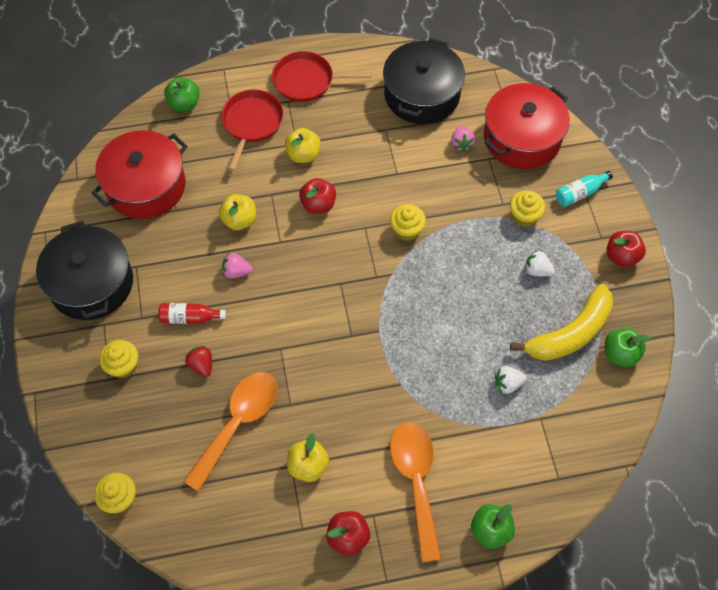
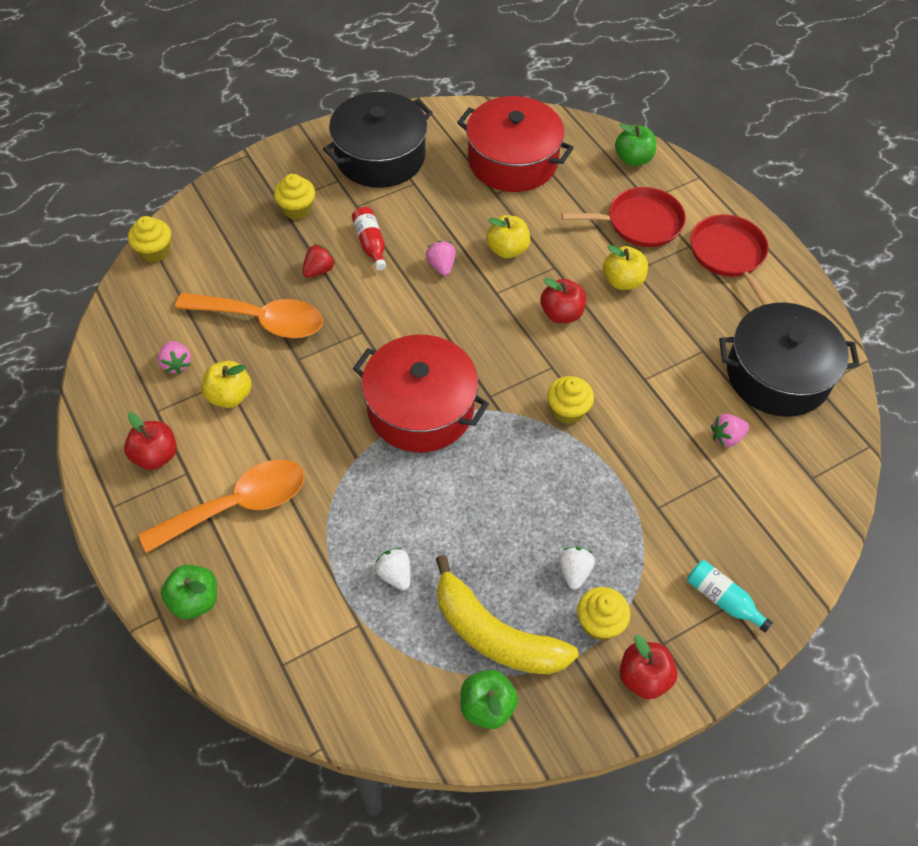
camera: 70 degrees right, 5 degrees down
(258, 503) = (177, 364): none -> pink strawberry
(522, 138) = (775, 506): red pot -> red pot (420, 408)
(524, 216) = (650, 537): yellow cupcake -> yellow cupcake (599, 623)

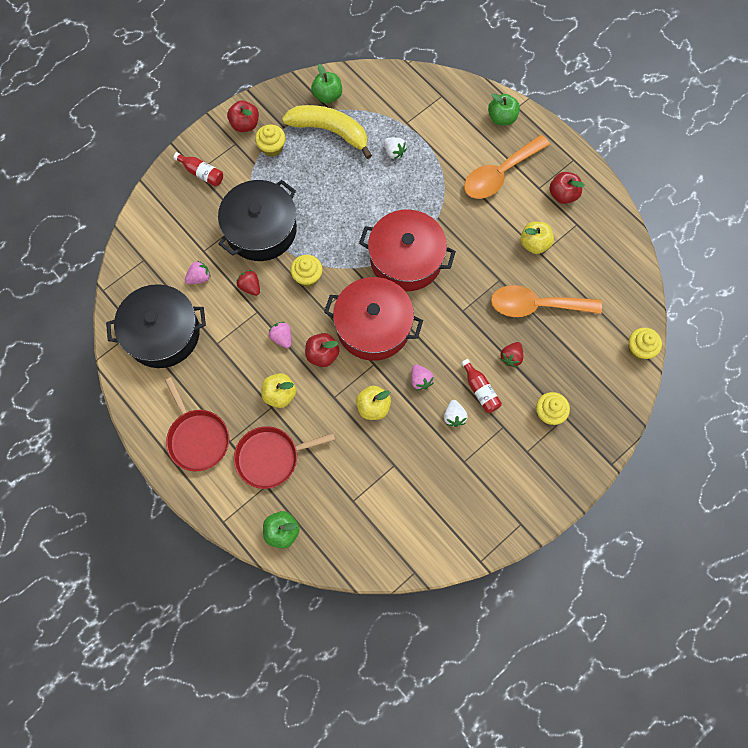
camera: 170 degrees right, 15 degrees up
(177, 364) = (579, 259): pink strawberry -> pink strawberry (282, 337)
(380, 156) = (500, 486): black pot -> black pot (261, 229)
(512, 161) = (386, 506): red pot -> red pot (373, 326)
(574, 572) = (290, 173): white strawberry -> white strawberry (454, 416)
(652, 412) = (250, 286): none -> red strawberry
(723, 600) = (201, 173): turquoise bottle -> red bottle

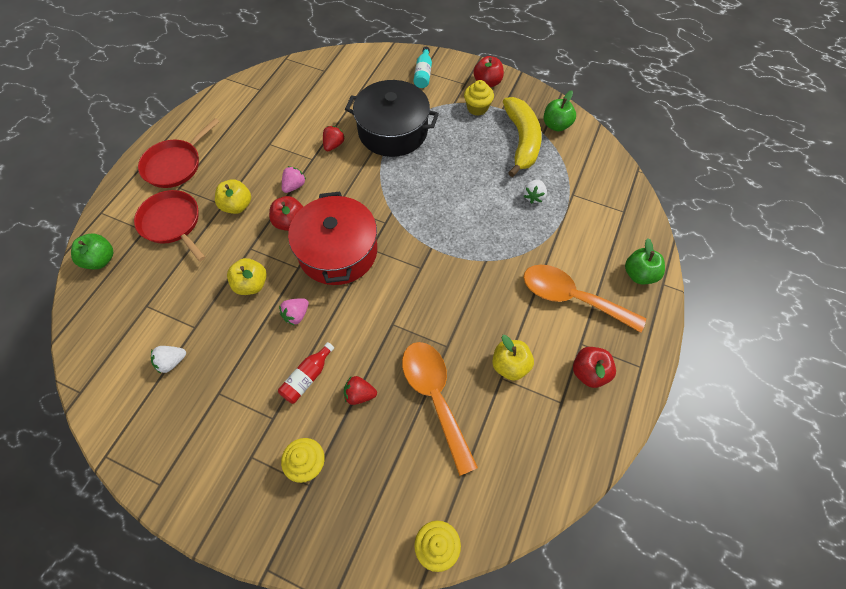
camera: 65 degrees right, 10 degrees down
(163, 333) = (263, 107): black pot -> none
(199, 277) = (325, 109): pink strawberry -> none
(201, 173) = (423, 74): red bottle -> turquoise bottle
(307, 277) = (364, 181): yellow cupcake -> none
(406, 259) = (424, 251): red pot -> none
(454, 416) = (267, 363): white strawberry -> white strawberry (172, 362)

